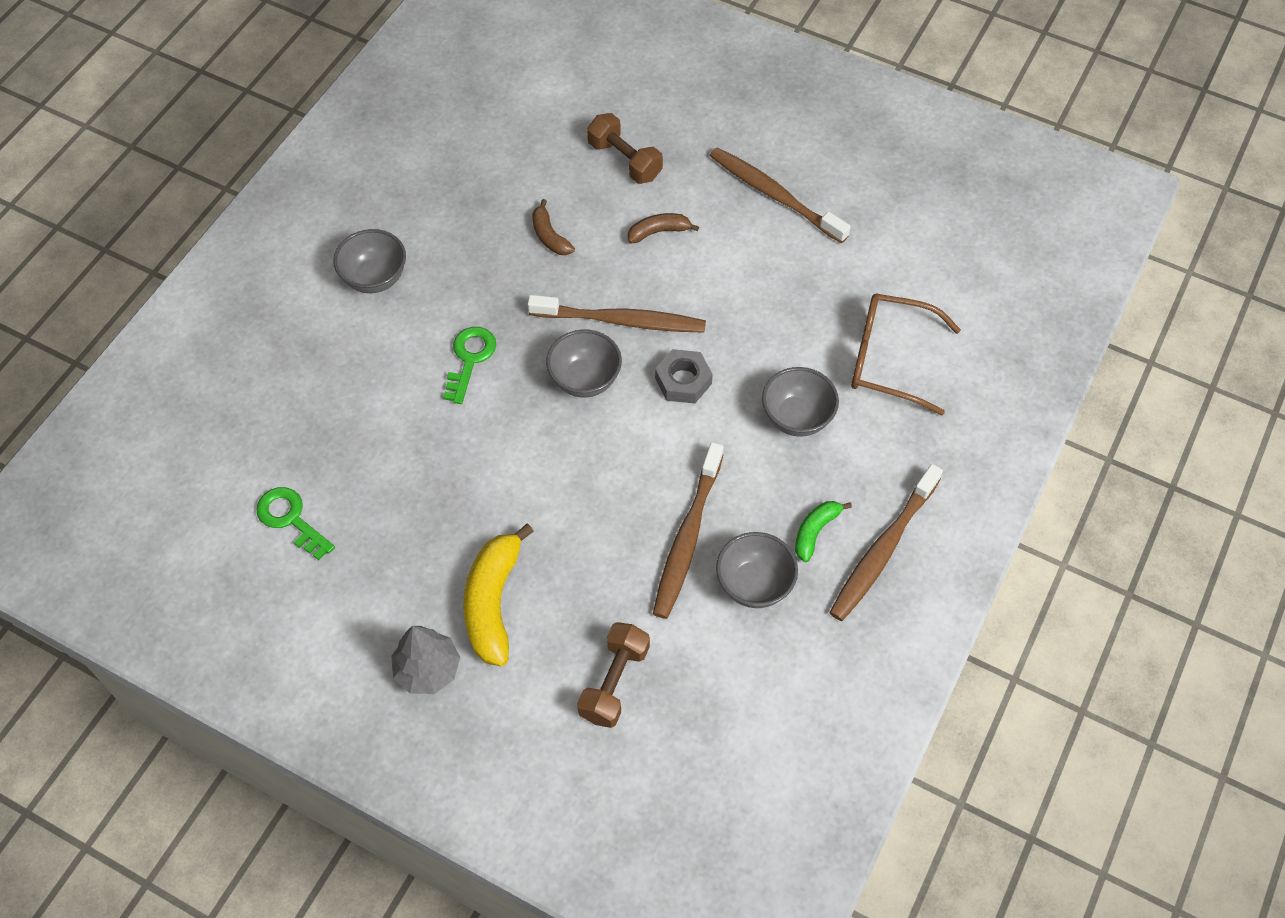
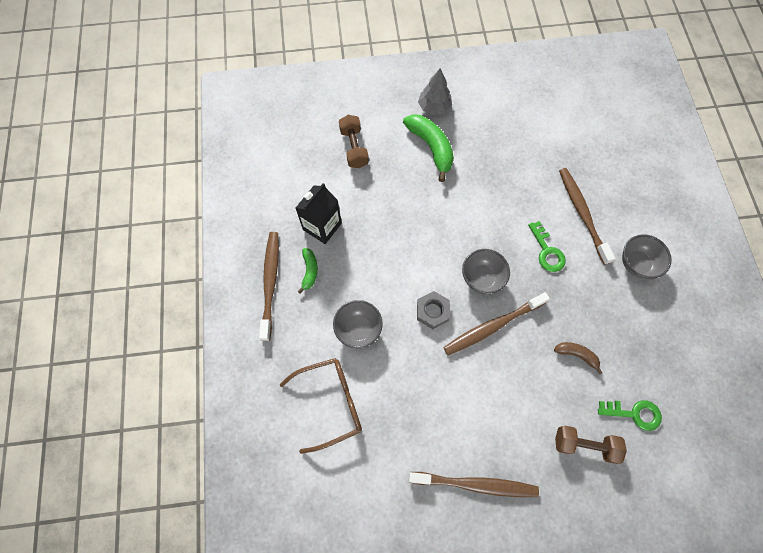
camera: 145 degrees right, 10 degrees up
(291, 519) = (547, 127): green key -> green key (634, 413)
(493, 603) = (431, 147): yellow banana -> green banana
(658, 232) = (521, 402): brown banana -> none
(687, 538) = (369, 229): brown toothbrush -> brown toothbrush (582, 214)
(754, 585) = (322, 226): grey bowl -> black carton

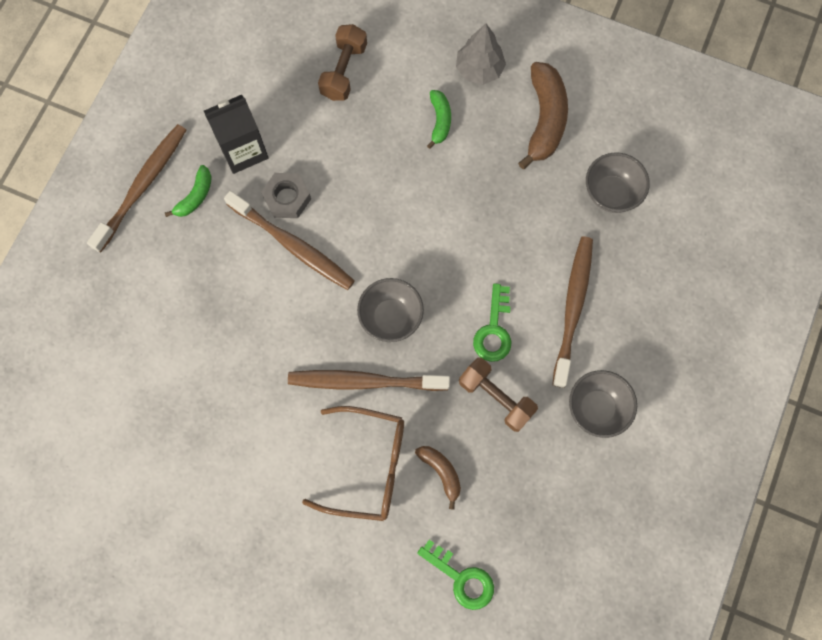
camera: 30 degrees right, 5 degrees up
(331, 403) = (124, 361): brown glasses -> brown glasses (368, 466)
(358, 329) = (207, 296): grey bowl -> grey bowl (611, 193)
(431, 147) = (439, 121): green banana -> green banana, size x0.55
(432, 311) = (306, 324): grey nut -> grey nut (287, 198)
(475, 484) = (224, 544): brown toothbrush -> brown toothbrush (293, 245)
(491, 116) = (544, 119): none -> brown banana
(584, 445) = (377, 576): brown dumbbell -> brown dumbbell (496, 397)

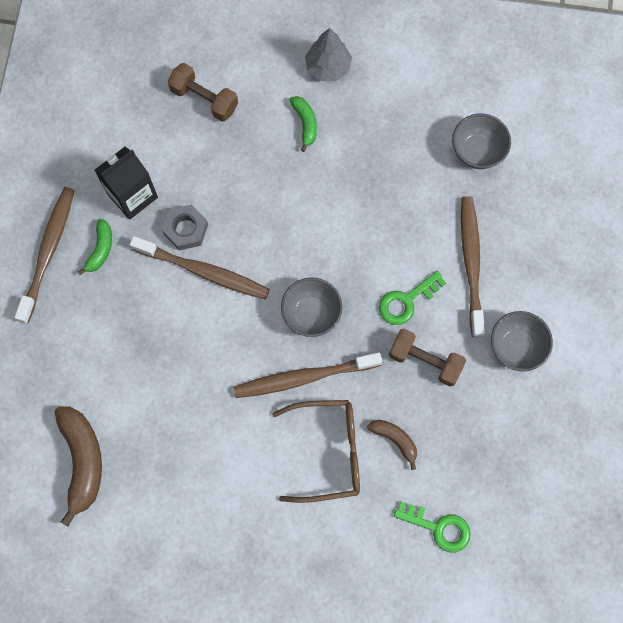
camera: 15 degrees left, 0 degrees up
(344, 71) = (204, 99): brown dumbbell -> brown dumbbell turned 60 degrees counterclockwise
(494, 330) = (406, 301): green key -> green key turned 60 degrees clockwise
(544, 119) = (399, 99): brown banana -> brown banana (82, 461)

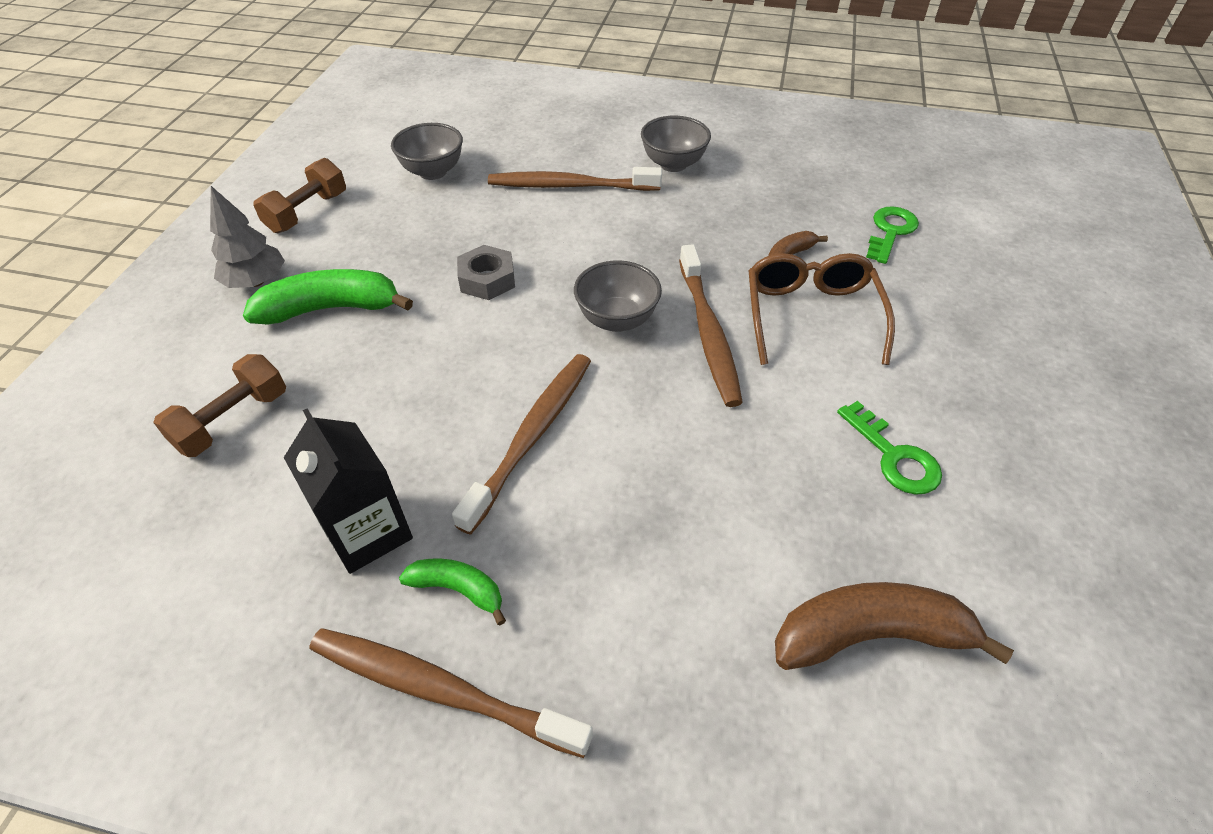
camera: 85 degrees left, 25 degrees down
(186, 229) = (454, 456): grey nut -> grey nut (487, 279)
(305, 123) = (331, 309): green banana -> green banana, size x1.83
(406, 301) = (609, 236): green key -> green key (893, 456)
(425, 361) = (687, 227): brown dumbbell -> brown dumbbell (307, 212)

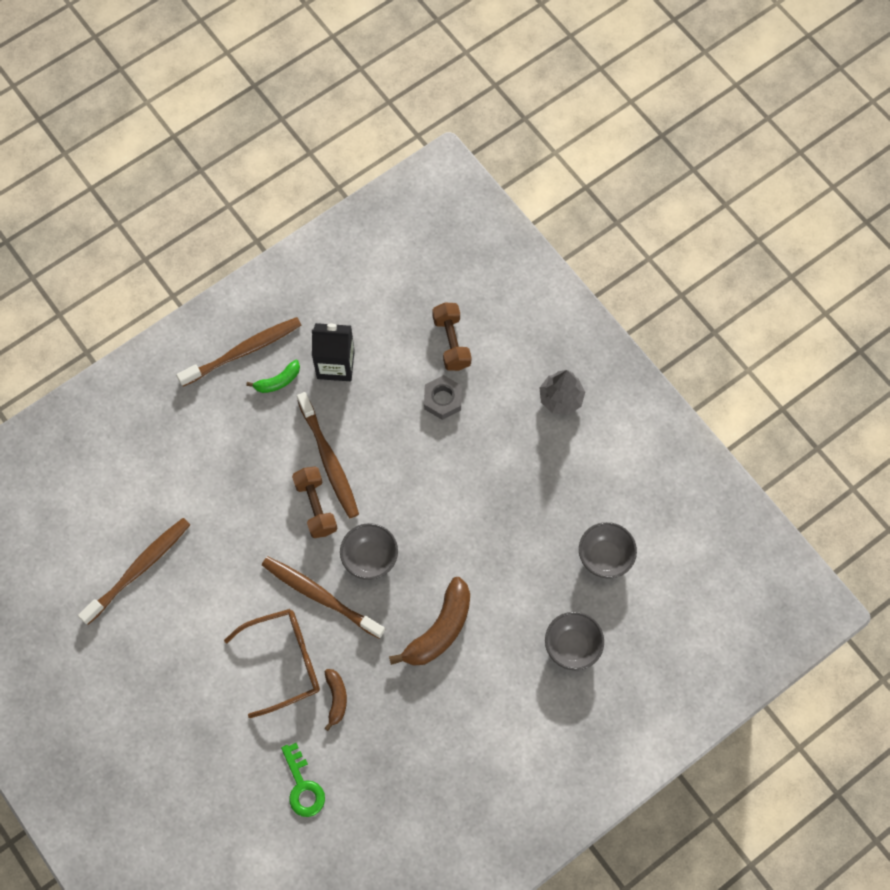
camera: 130 degrees right, 20 degrees up
(307, 212) = (615, 457): brown dumbbell -> brown dumbbell (316, 506)
(331, 309) = (503, 423): green banana -> none
(487, 279) = (461, 516): grey nut -> grey nut (443, 399)
(570, 186) = (516, 631): brown toothbrush -> brown toothbrush (139, 569)
(673, 164) = (486, 719): grey bowl -> grey bowl (572, 646)
(811, 315) = (284, 662): brown glasses -> brown glasses turned 60 degrees counterclockwise
(869, 635) = (125, 510): brown banana -> brown banana (440, 629)
(893, 456) = (176, 605): green key -> none

